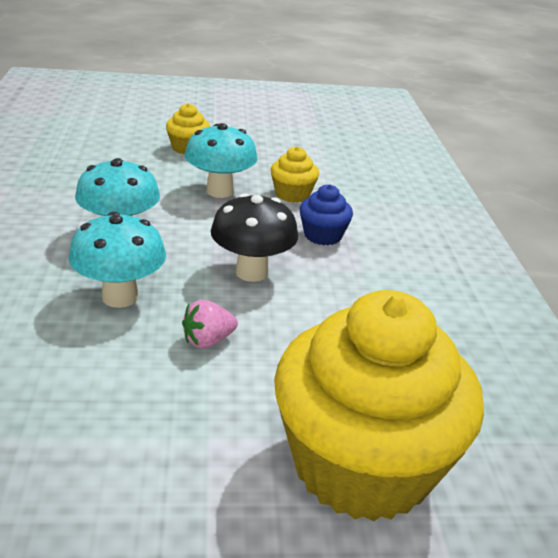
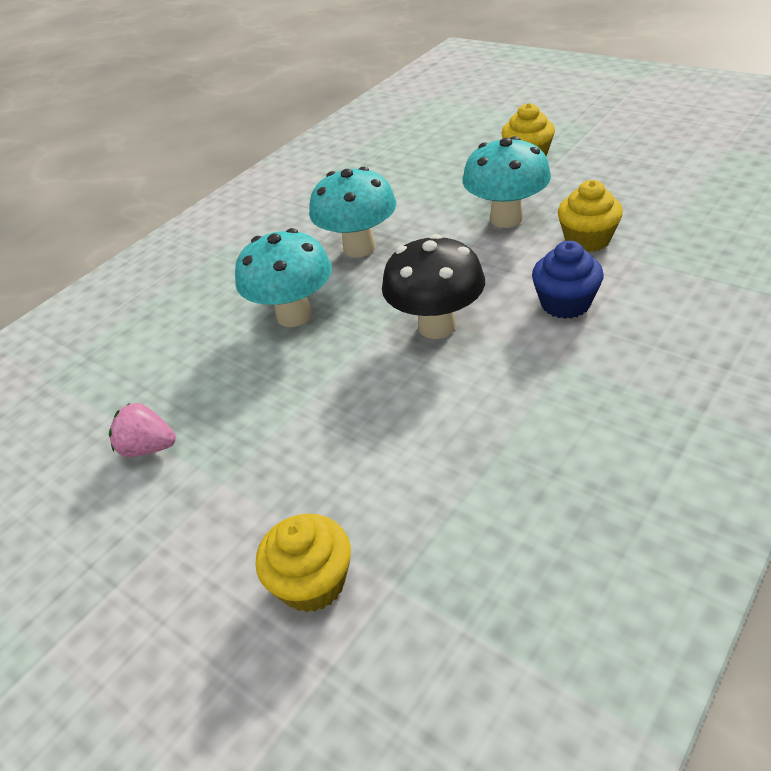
camera: 50 degrees right, 10 degrees up
(208, 341) = (318, 388): pink strawberry -> pink strawberry (148, 448)
(362, 464) = (312, 582): yellow cupcake -> yellow cupcake, size x0.42

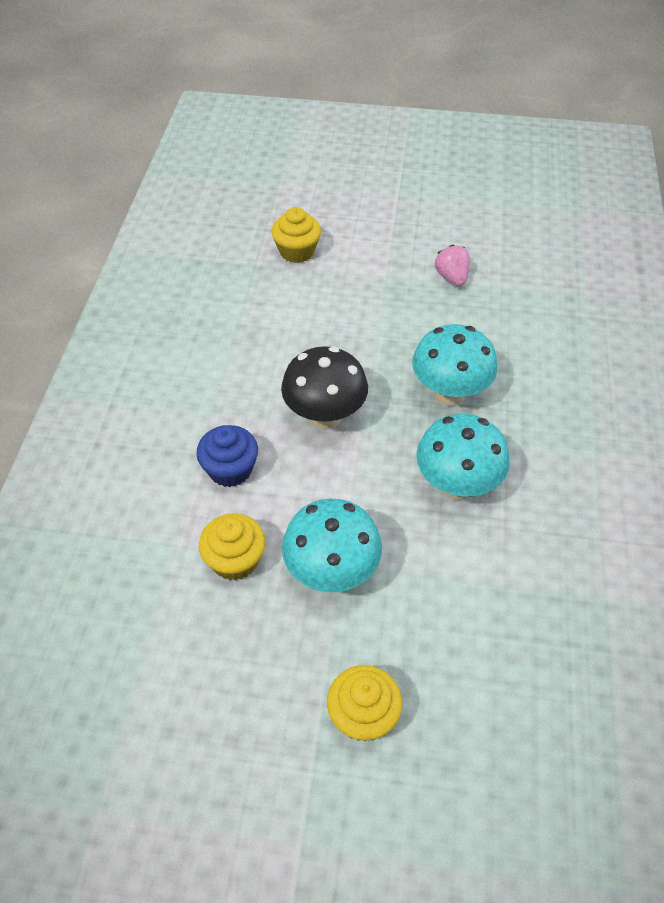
camera: 145 degrees right, 10 degrees up
(148, 448) = (451, 277): pink strawberry -> pink strawberry turned 90 degrees counterclockwise

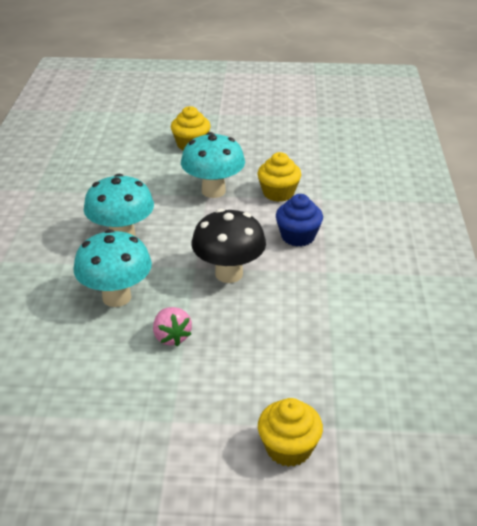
camera: 175 degrees right, 15 degrees down
(451, 277) = (90, 422): pink strawberry -> pink strawberry (171, 337)

